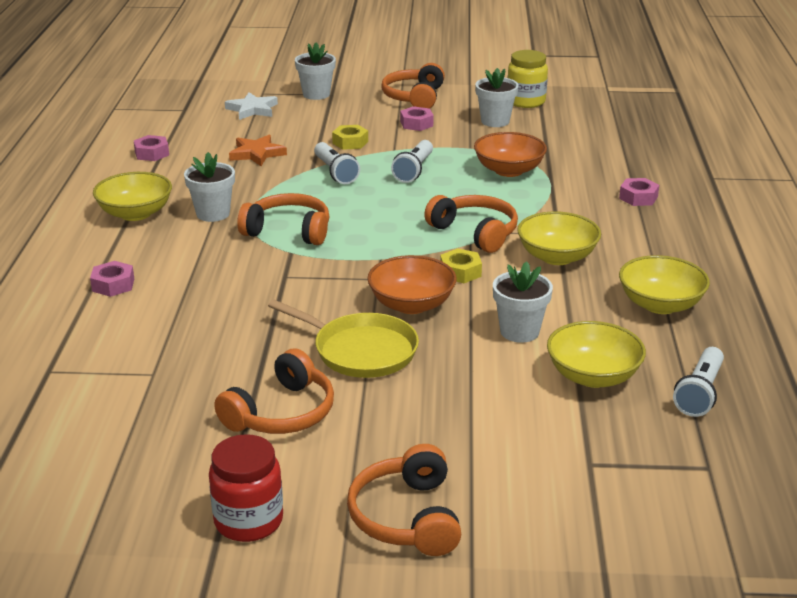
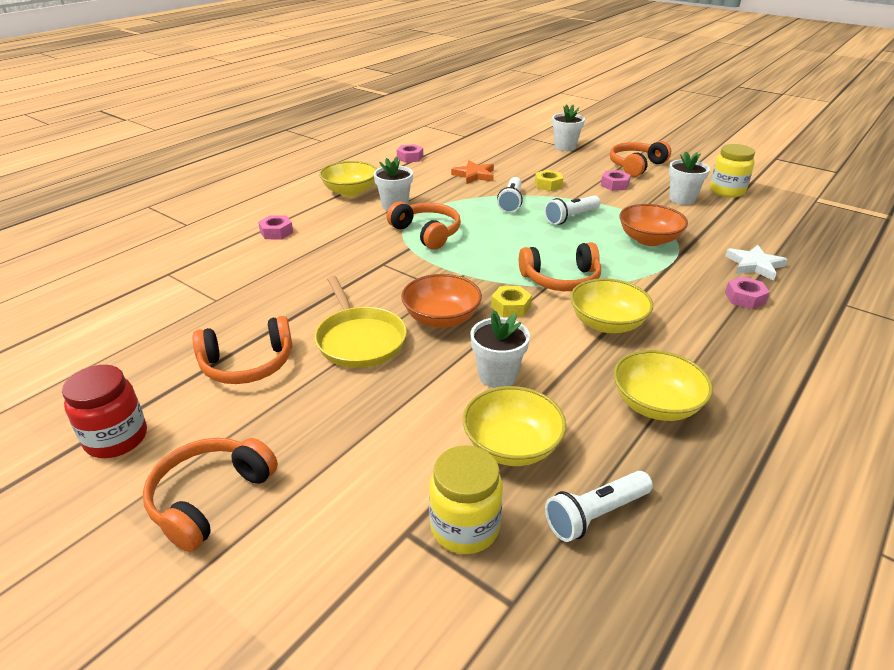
camera: 35 degrees right, 5 degrees up
(252, 109) = (508, 146): white star -> white star (754, 265)
(475, 232) = (561, 279): orange headphones -> orange headphones turned 90 degrees clockwise
(625, 441) = (465, 527): none -> yellow jar

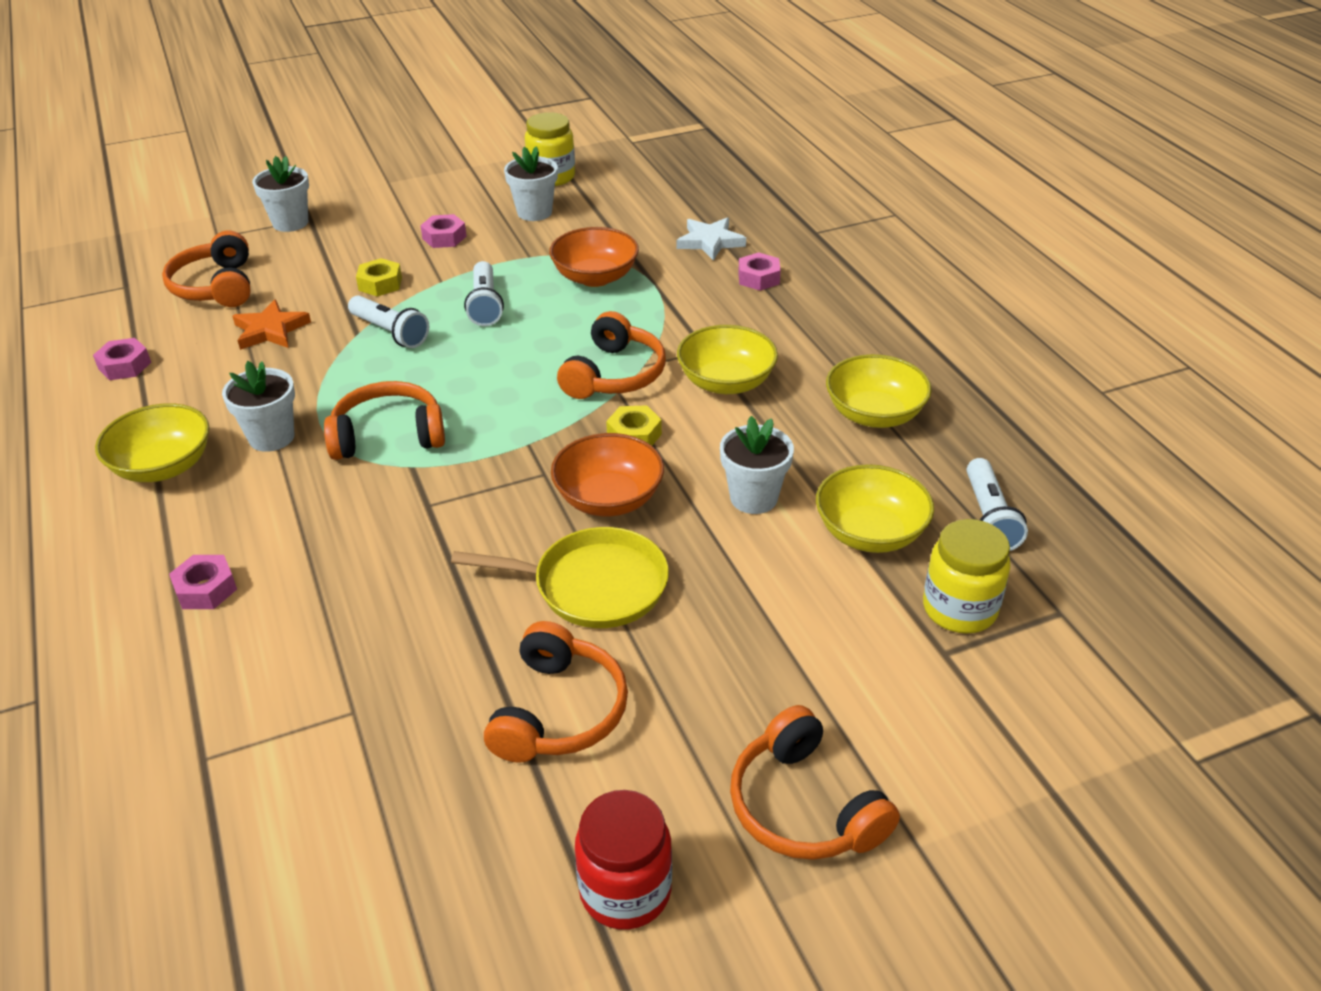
camera: 60 degrees left, 5 degrees up
(636, 166) = (417, 200): orange headphones -> orange headphones (216, 286)

